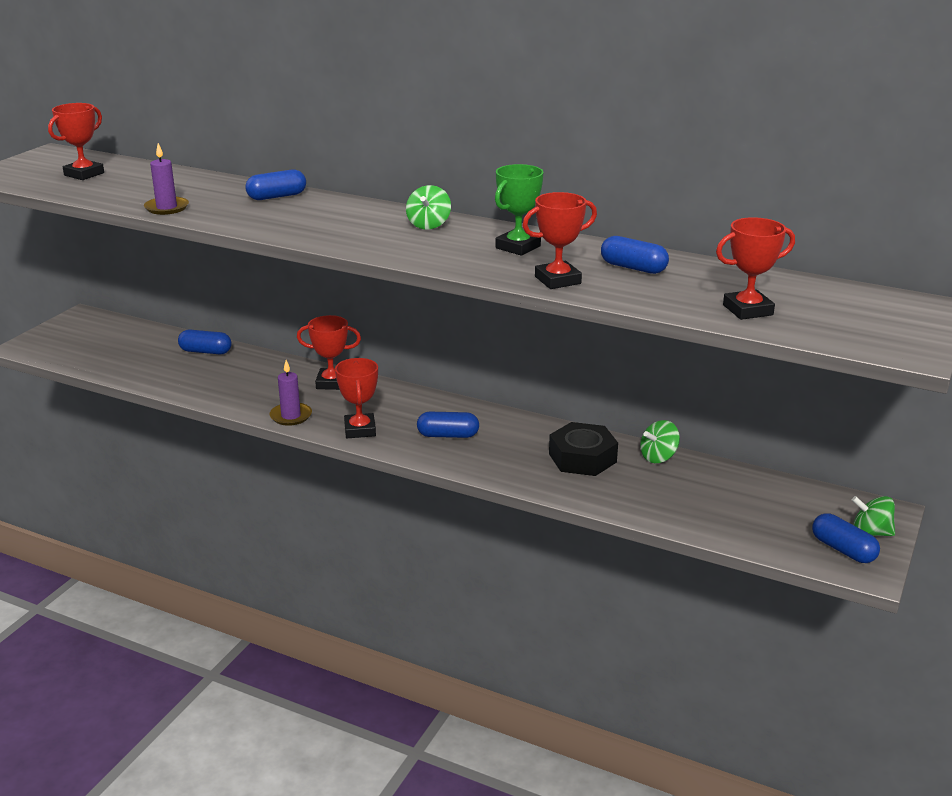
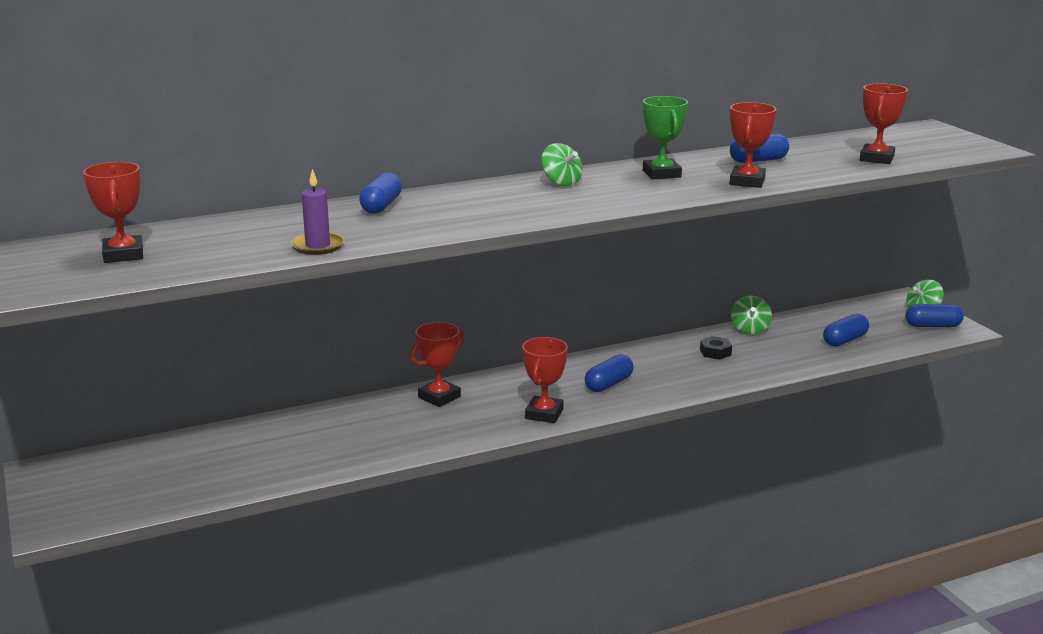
camera: 50 degrees left, 5 degrees down
(205, 352) = (267, 431): blue capsule -> blue capsule (845, 340)
(291, 416) = (470, 434): purple candle -> none
(360, 430) = (544, 414): red trophy -> red trophy turned 75 degrees clockwise
(582, 458) = (715, 352): black nut -> black nut, size x0.51

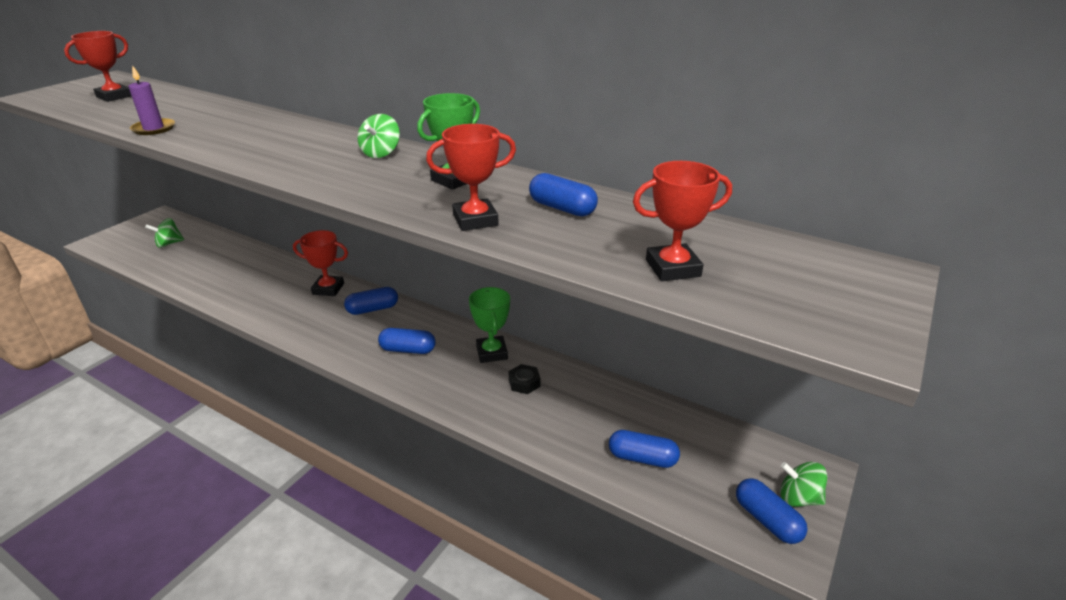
camera: 55 degrees right, 10 degrees up
(381, 206) = (261, 121): blue capsule -> blue capsule (372, 309)
(544, 414) = (331, 339): red trophy -> none
(658, 353) = (492, 352): none -> green trophy
(750, 329) = (597, 386): green spinning top -> green spinning top (169, 244)

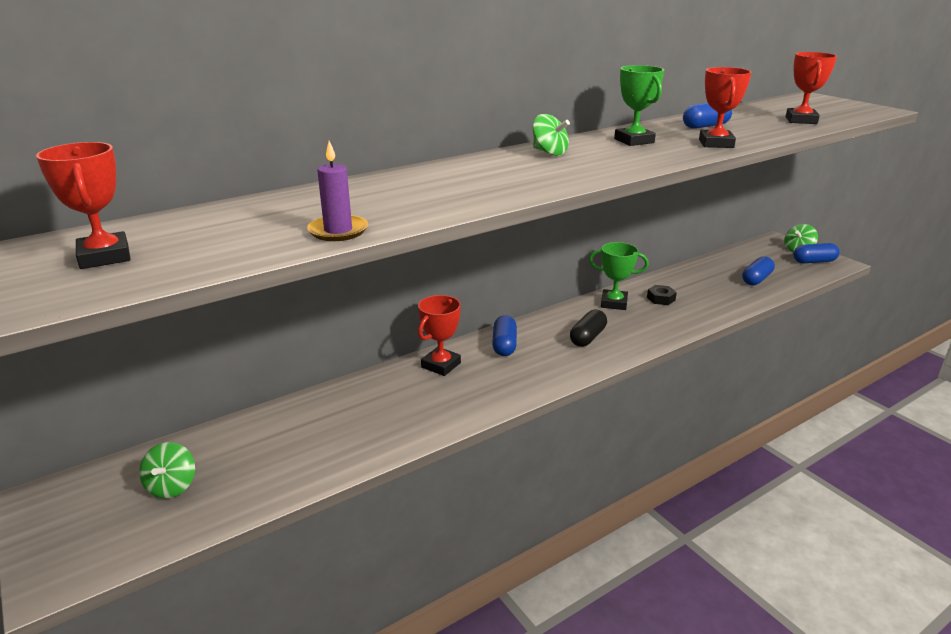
camera: 65 degrees left, 5 degrees down
(408, 350) = (587, 337): blue capsule -> black capsule

